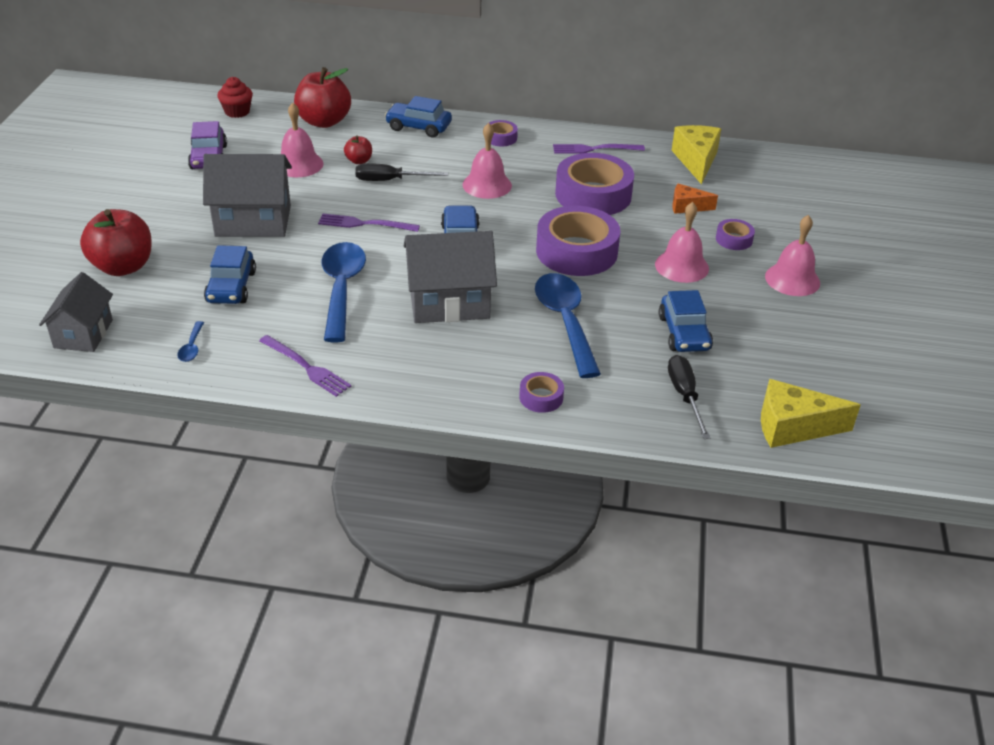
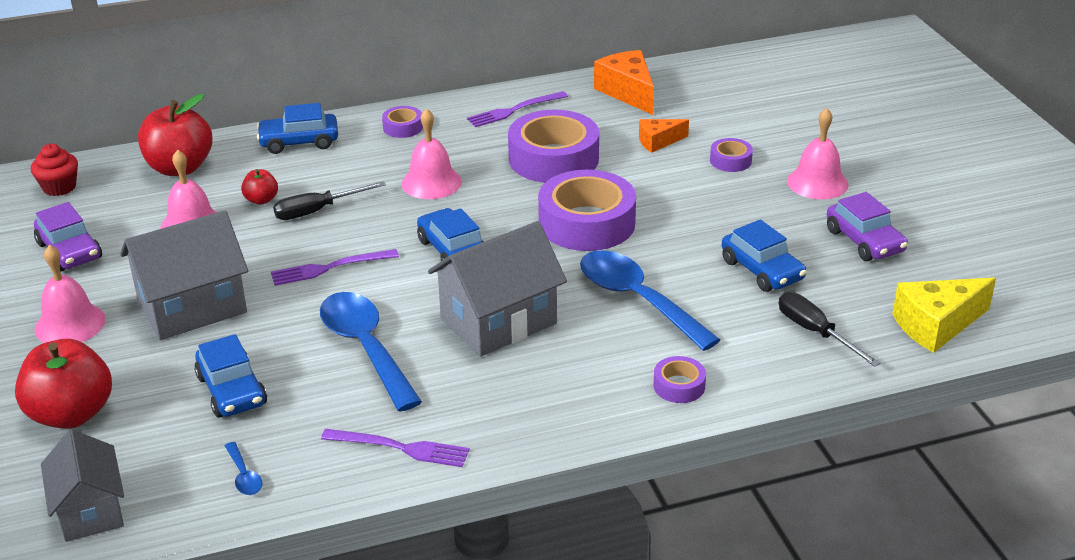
camera: 25 degrees left, 5 degrees down
(681, 266) = (703, 204): pink bell -> pink bell (70, 324)
(696, 161) = (628, 92): yellow cheese -> orange cheese
(791, 339) = (864, 241): none -> purple car

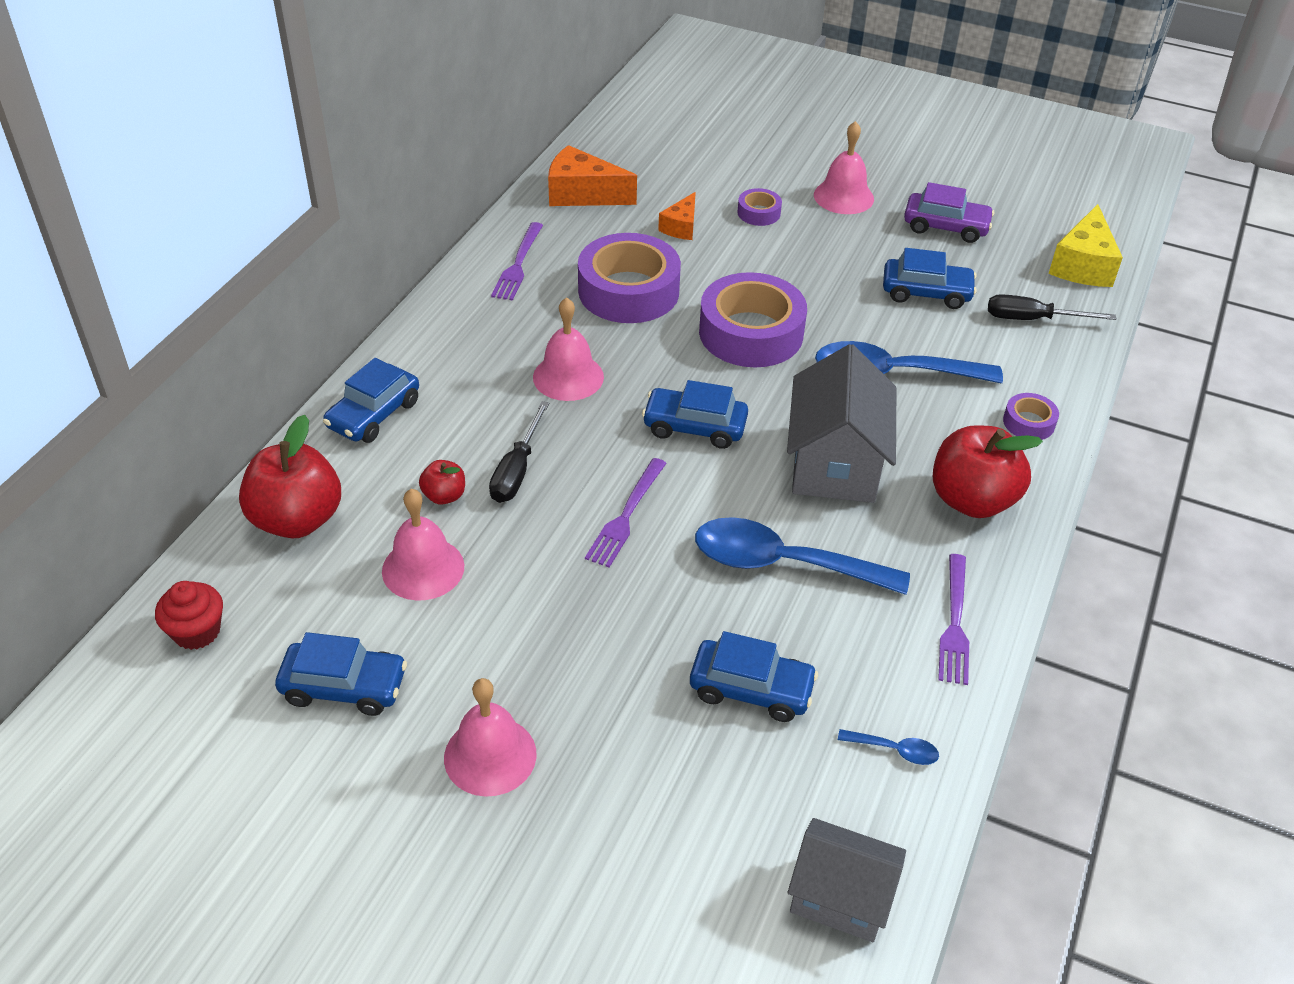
camera: 50 degrees left, 10 degrees up
(69, 251) = (344, 687): purple car -> blue car
(71, 414) = (659, 834): red apple -> red apple (972, 500)
(192, 307) = (575, 644): grey house -> none
(401, 448) = (954, 623): purple fork -> purple fork turned 135 degrees clockwise
(403, 127) = (448, 339): purple tape -> none

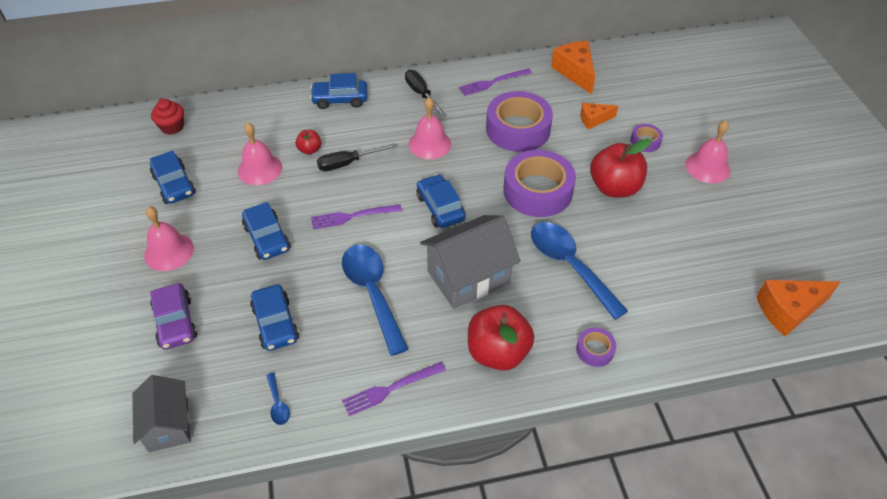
camera: 55 degrees right, 5 degrees up
(297, 519) = (256, 116): red apple -> red apple (614, 187)
(926, 293) = (662, 246): blue car -> blue car (267, 238)
(945, 227) = (739, 225): purple car -> purple car (175, 322)
(1032, 319) = (698, 308): black screwdriver -> black screwdriver (421, 94)
(1083, 265) = (788, 310): yellow cheese -> orange cheese

